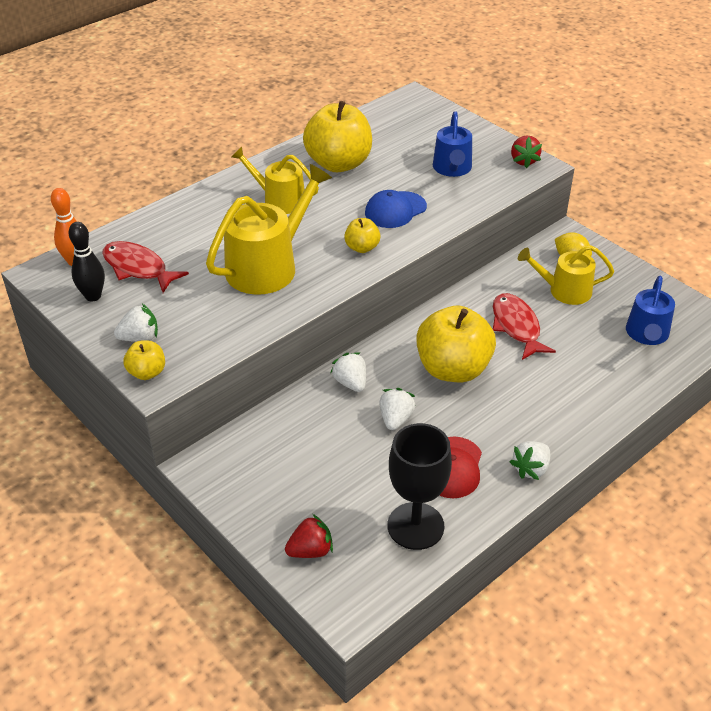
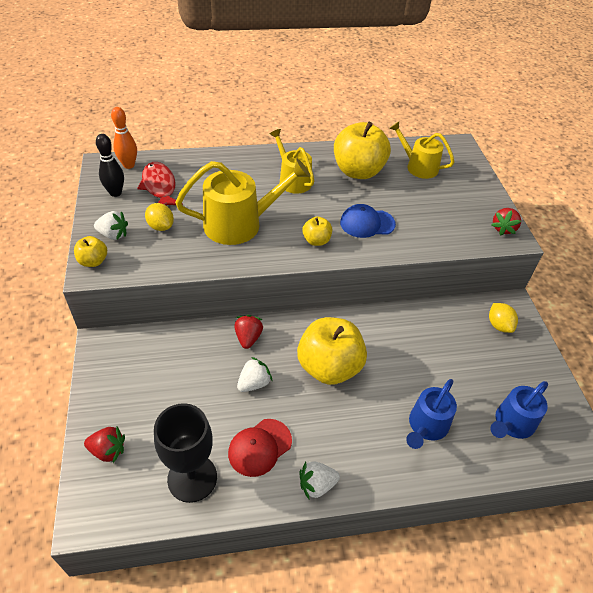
camera: 30 degrees right, 5 degrees up
(184, 306) = (161, 226): none -> yellow lemon
(350, 383) = (248, 338): white strawberry -> red strawberry
(452, 168) = (439, 210): blue watering can -> blue watering can (426, 426)
(516, 327) = (407, 359): red fish -> none
(564, 290) = (471, 349): yellow watering can -> yellow watering can (418, 167)

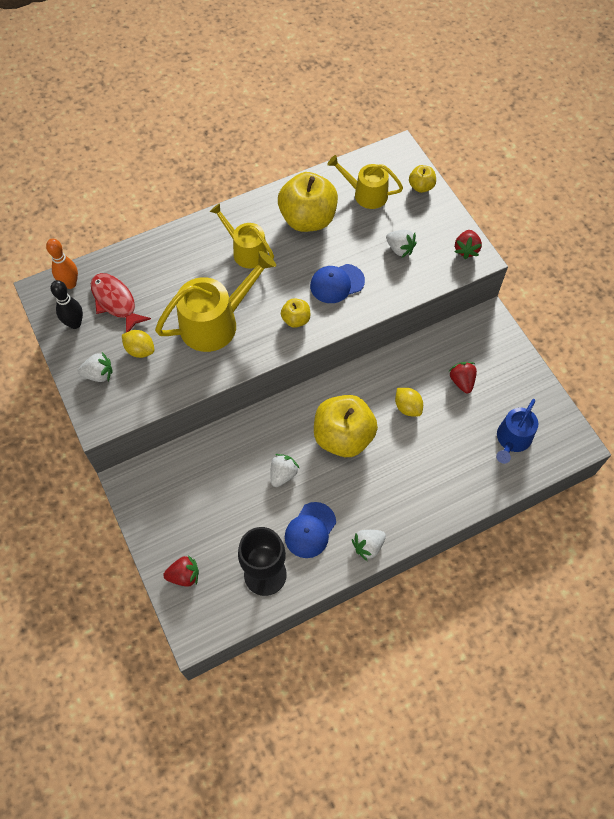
camera: 15 degrees left, 15 degrees up
(93, 261) = (95, 410): yellow apple -> yellow apple (421, 187)
(248, 338) = (260, 431): red strawberry -> red strawberry (461, 381)
(260, 447) = (310, 530): red cap -> blue cap
(426, 426) = (442, 465): blue watering can -> none
(437, 212) = (400, 249): none -> white strawberry
(499, 325) = (482, 345): yellow lemon -> yellow lemon (407, 407)

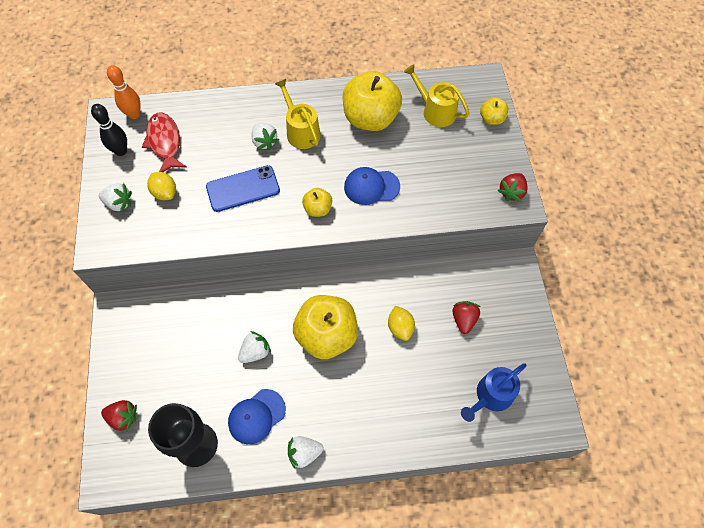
camera: 20 degrees right, 0 degrees up
(215, 323) = (243, 189): yellow watering can -> blue phone
(400, 249) = (446, 172): white strawberry -> white strawberry (264, 142)

